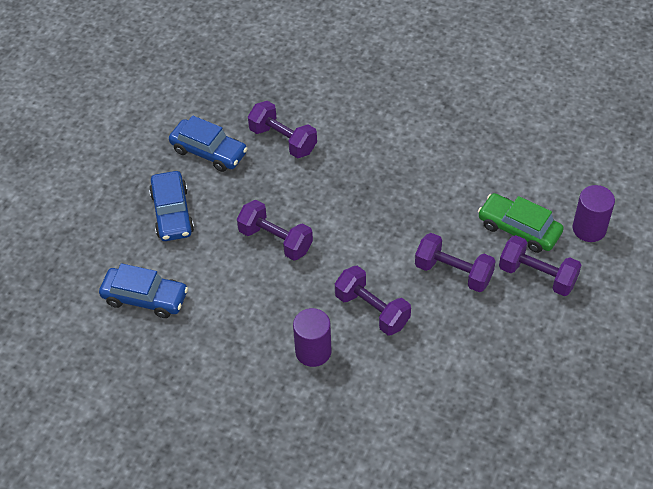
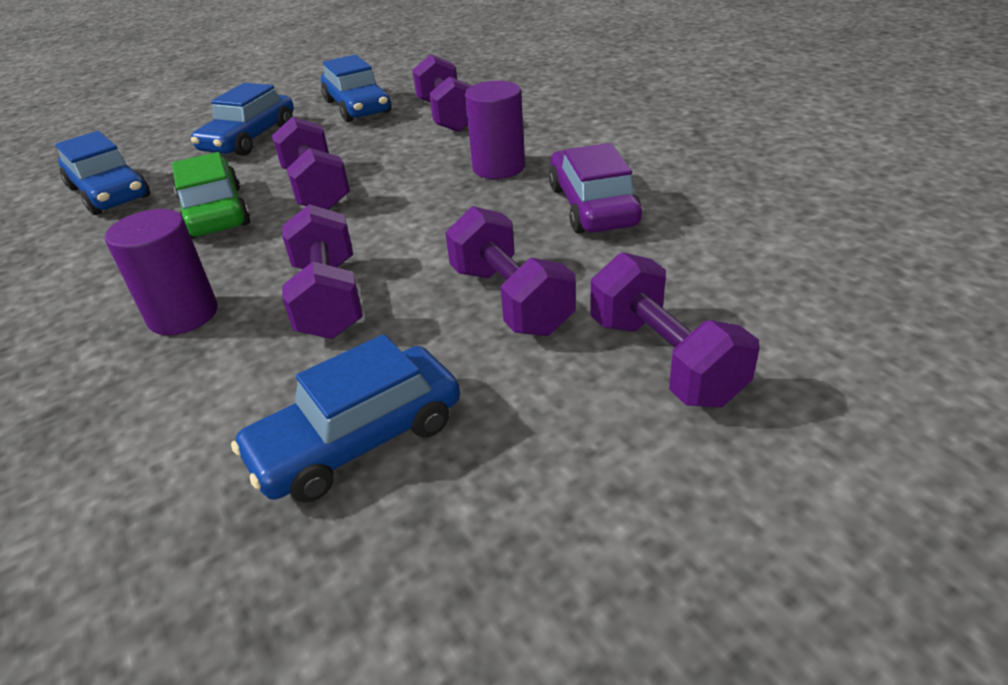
camera: 35 degrees right, 15 degrees down
(439, 192) = (592, 206): none -> purple car
(458, 367) = (357, 439): none -> blue car
(519, 229) = (688, 284): green car -> green car (215, 212)
(589, 229) = (841, 328): purple cylinder -> purple cylinder (498, 168)

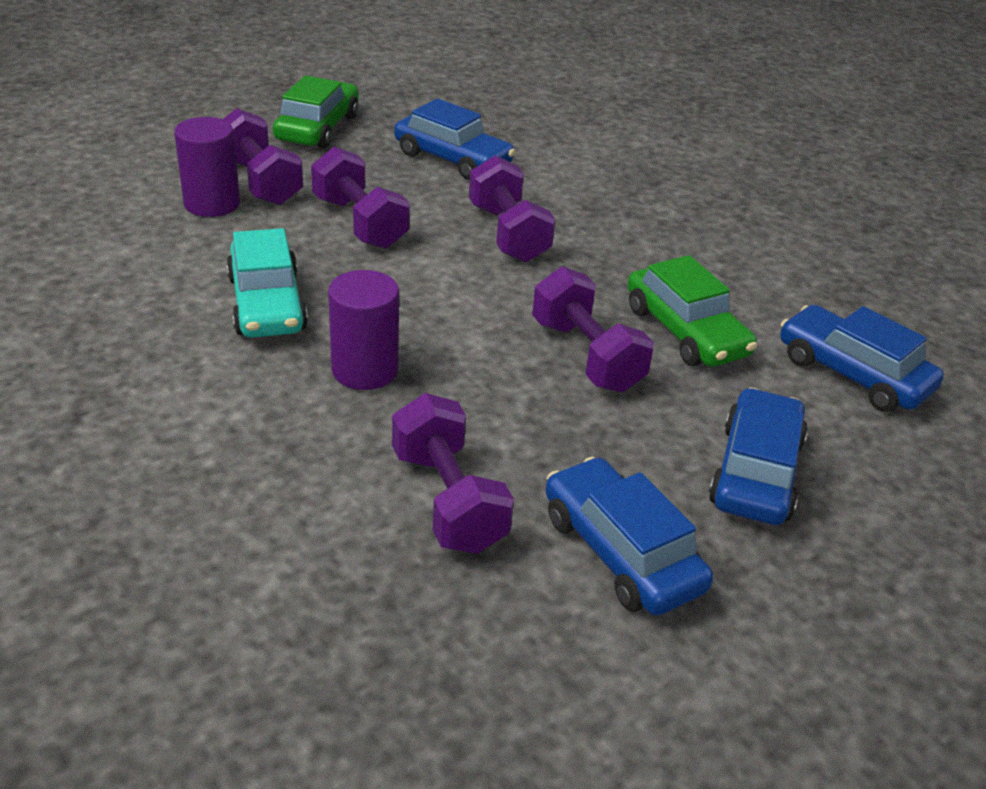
camera: 170 degrees right, 0 degrees up
(183, 315) = (621, 230): purple cylinder -> purple cylinder (212, 204)
(357, 439) = (452, 159): blue car -> blue car turned 75 degrees clockwise
(592, 206) = (266, 304): purple car -> turquoise car
(609, 518) = (318, 128): none -> green car

